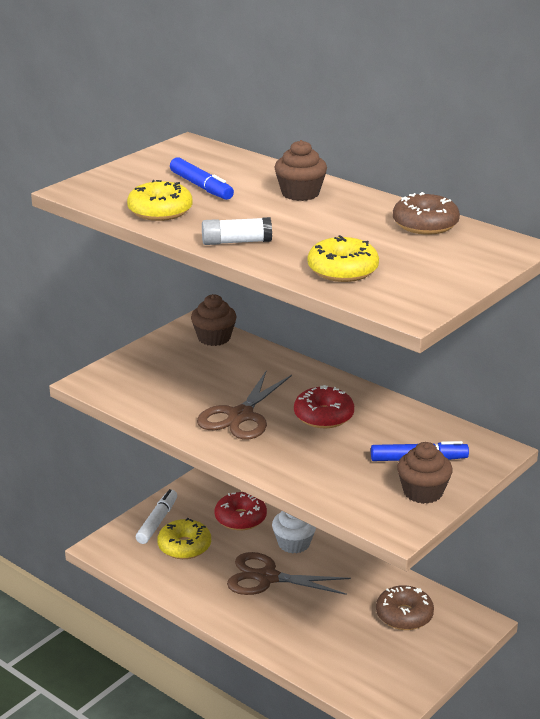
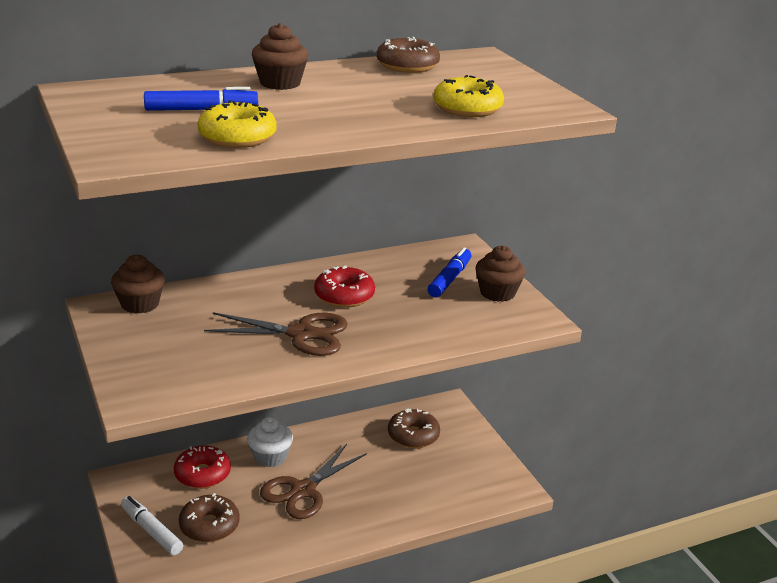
camera: 65 degrees left, 0 degrees up
(184, 546) = (209, 526): yellow donut -> brown donut
(236, 242) = (358, 127): white glue stick -> none
(240, 416) = (301, 334): brown scissors -> brown scissors turned 45 degrees counterclockwise

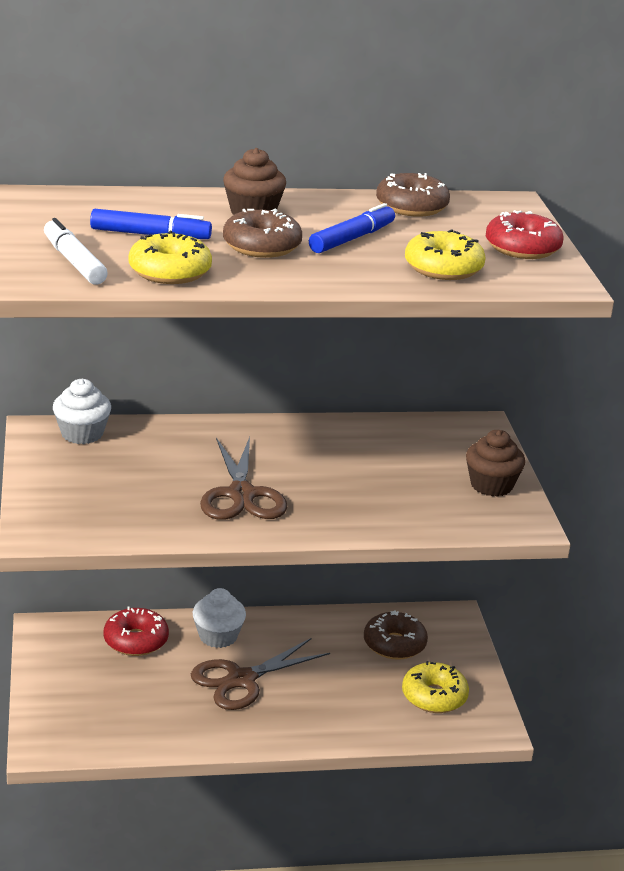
camera: 15 degrees right, 0 degrees up
(140, 304) = (82, 434): brown cupcake -> white cupcake
(151, 531) = (60, 689): white marker -> white marker (74, 262)
(209, 526) = (124, 696): brown donut -> brown donut (261, 246)
(301, 334) = (241, 495): brown scissors -> brown scissors turned 60 degrees clockwise
(344, 296) = (309, 460): red donut -> red donut (522, 248)
(449, 279) = (442, 460): blue marker -> blue marker (352, 239)
(461, 473) = (434, 696): none -> yellow donut

